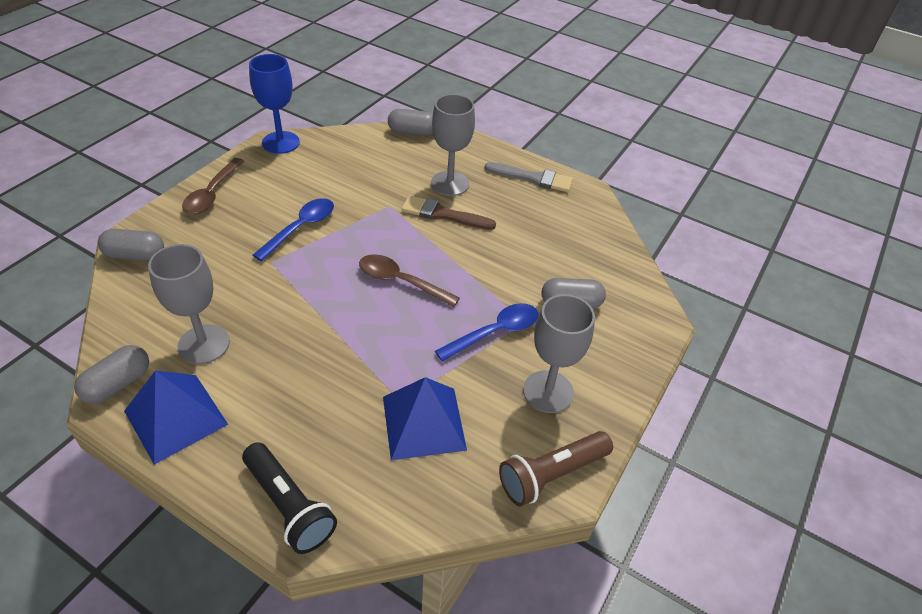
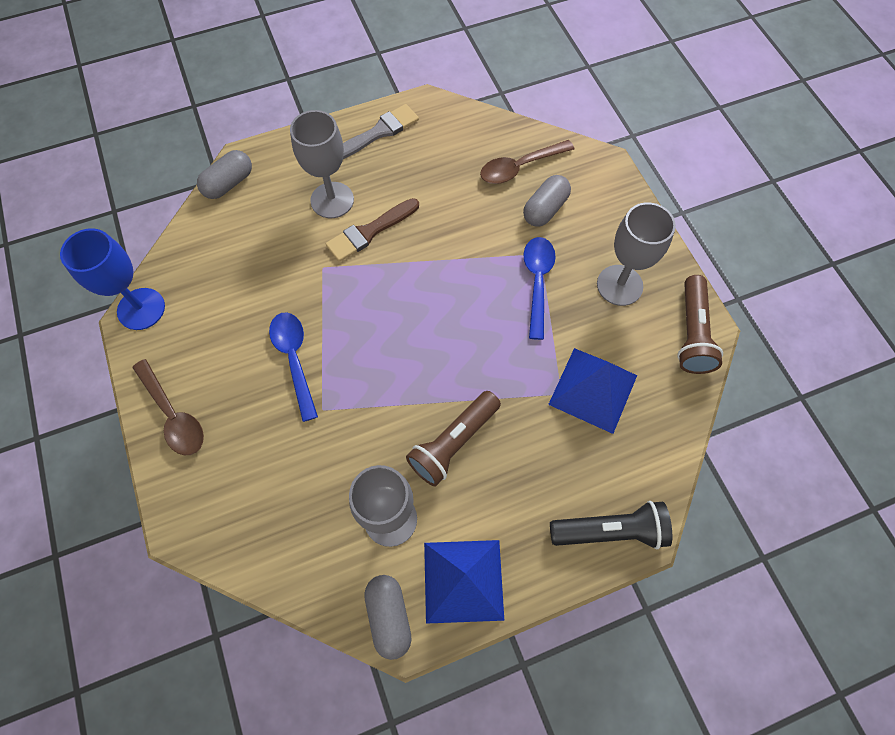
camera: 50 degrees left, 20 degrees up
(135, 255) = (215, 532): grey capsule -> none
(298, 350) = (453, 443): none -> brown flashlight
(400, 281) = (429, 316): brown spoon -> brown spoon (519, 167)

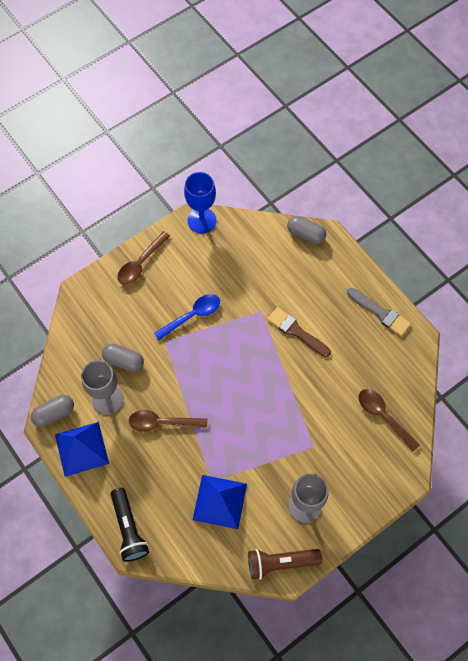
camera: 75 degrees right, 0 degrees up
(332, 200) = (313, 300): grey goblet -> none
(453, 443) = (162, 423): brown flashlight -> brown spoon
(537, 282) = (290, 449): blue spoon -> none
(545, 209) = (352, 442): grey capsule -> grey capsule (124, 361)

